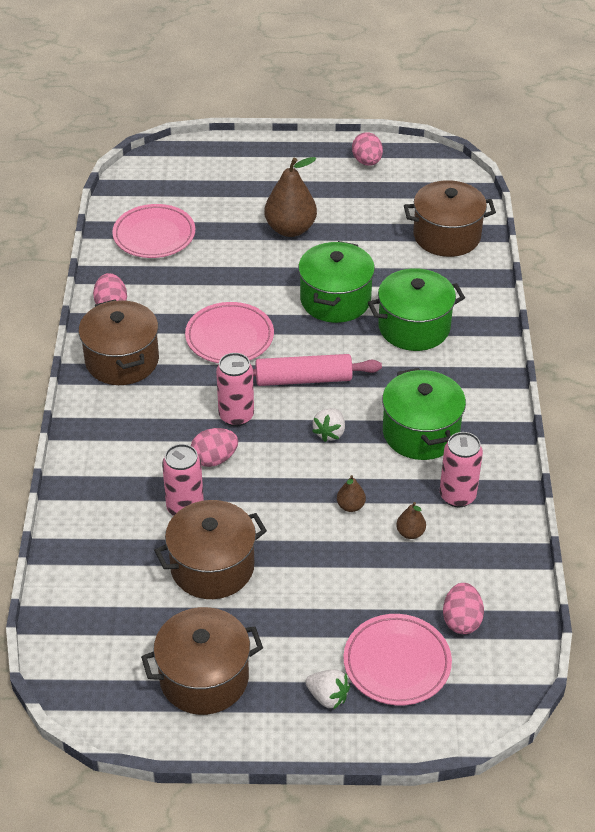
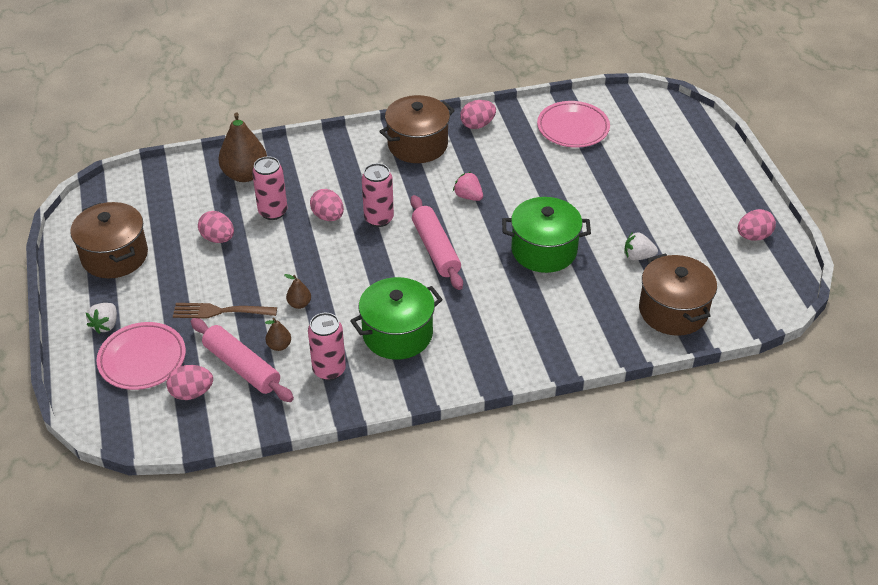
camera: 75 degrees right, 0 degrees up
(212, 567) = (218, 238): brown pot -> pink egg
(229, 337) = (468, 196): pink plate -> pink strawberry
(290, 229) = (624, 204): brown pear -> brown pear (245, 175)
(329, 433) = (378, 276): white strawberry -> white strawberry (638, 256)
(340, 579) = (220, 311): none -> brown fork
(414, 327) = (531, 308): green pot -> none
(434, 570) = (241, 367): none -> pink rolling pin

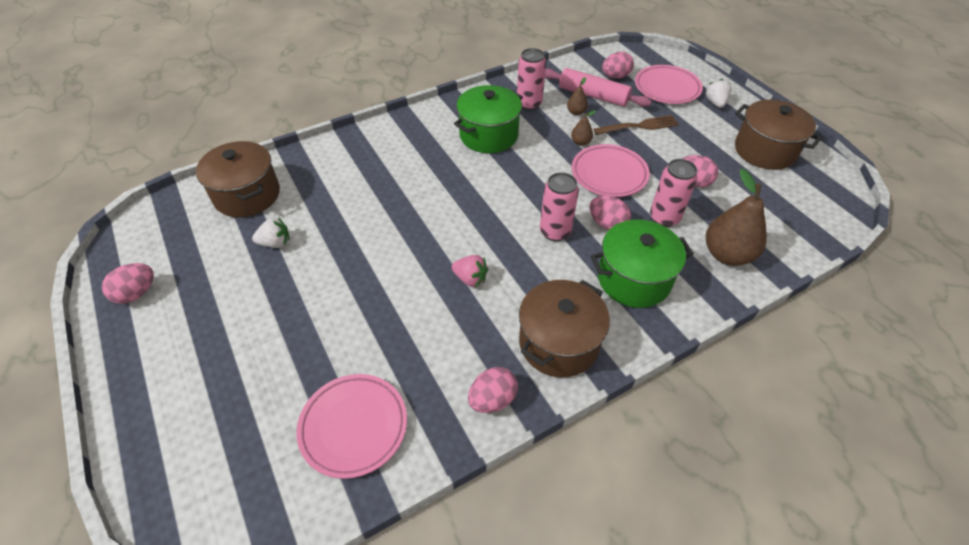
camera: 165 degrees right, 5 degrees up
(294, 262) = (609, 174): none -> pink plate
(436, 249) = (484, 211): pink rolling pin -> none
(544, 250) = (375, 231): green pot -> green pot (633, 279)

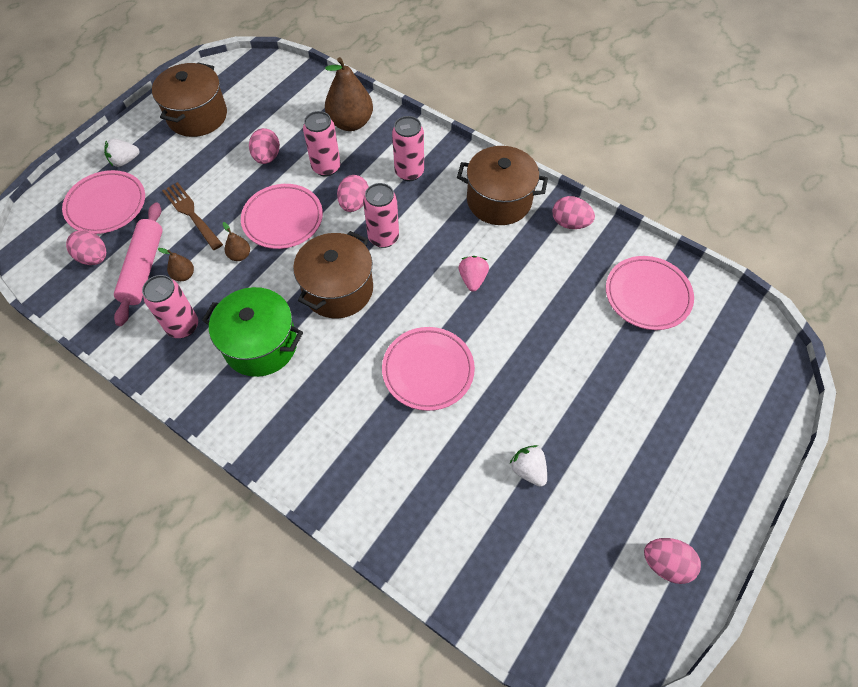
camera: 115 degrees left, 10 degrees up
(247, 195) = (482, 554): brown pot -> brown pot (338, 289)
(401, 215) = (428, 370): none -> pink plate
(633, 279) = (409, 172): green pot -> pink can

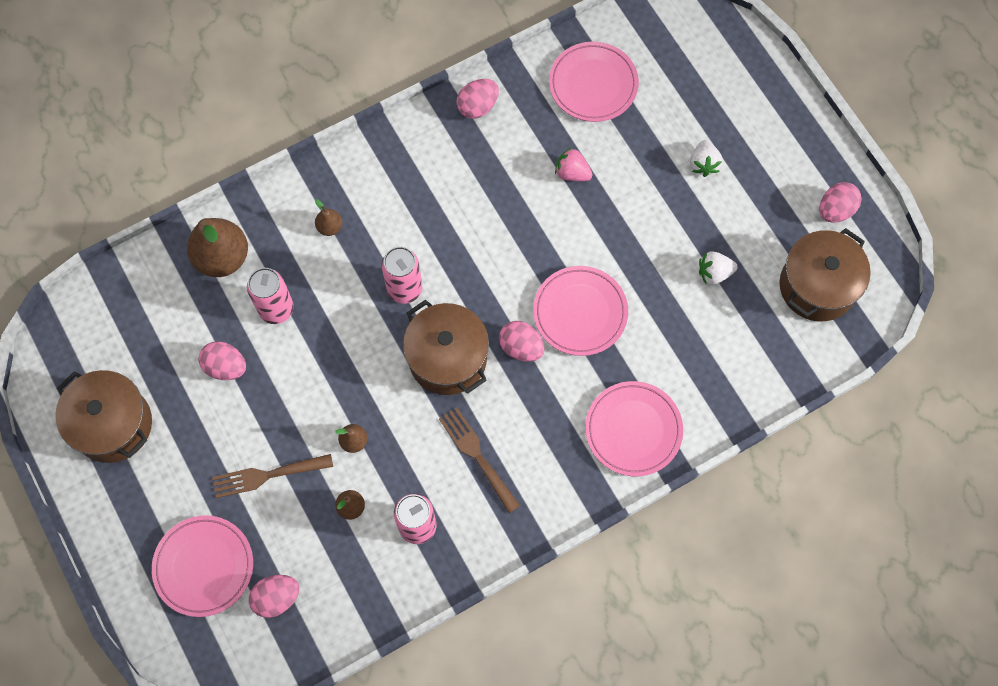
camera: 65 degrees left, 10 degrees up
(125, 161) = (143, 529): white strawberry -> white strawberry (703, 164)
(143, 268) = (319, 548): pink rolling pin -> none
(260, 344) = (477, 456): green pot -> brown fork
(283, 219) = (327, 380): pink plate -> pink plate (633, 430)
(354, 204) = (344, 300): pink egg -> pink egg (521, 347)
(409, 172) = (330, 227): pink can -> brown pear
(472, 279) = (499, 227): pink strawberry -> pink strawberry (572, 173)
(499, 200) = (415, 157): brown pot -> brown pot (817, 286)

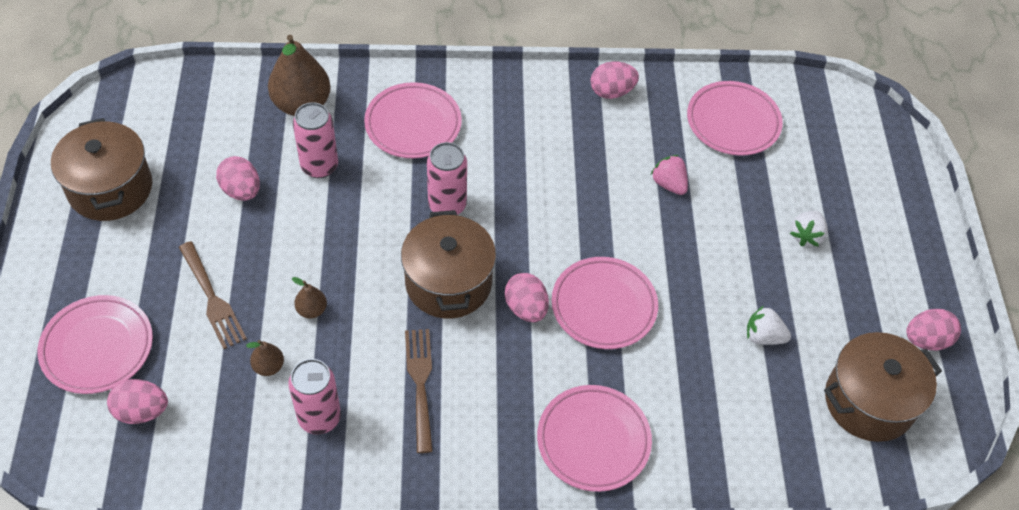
camera: 25 degrees right, 15 degrees down
(267, 475) = (212, 298): brown fork -> brown fork turned 135 degrees counterclockwise
(330, 227) = (413, 124): brown pear -> pink plate

